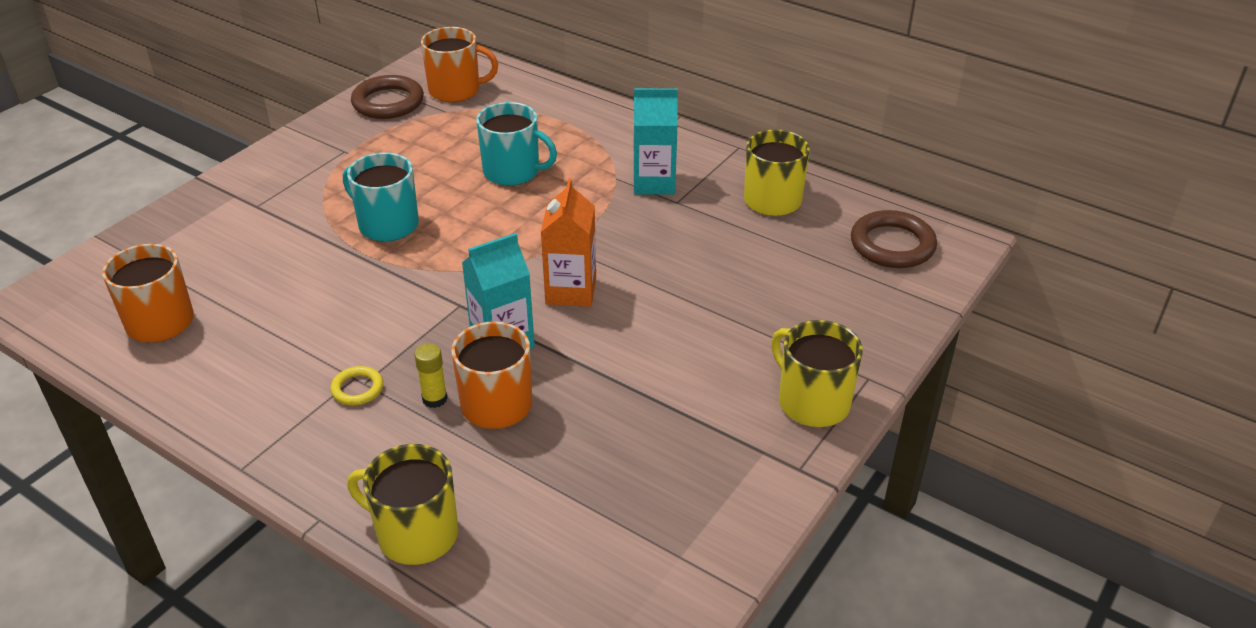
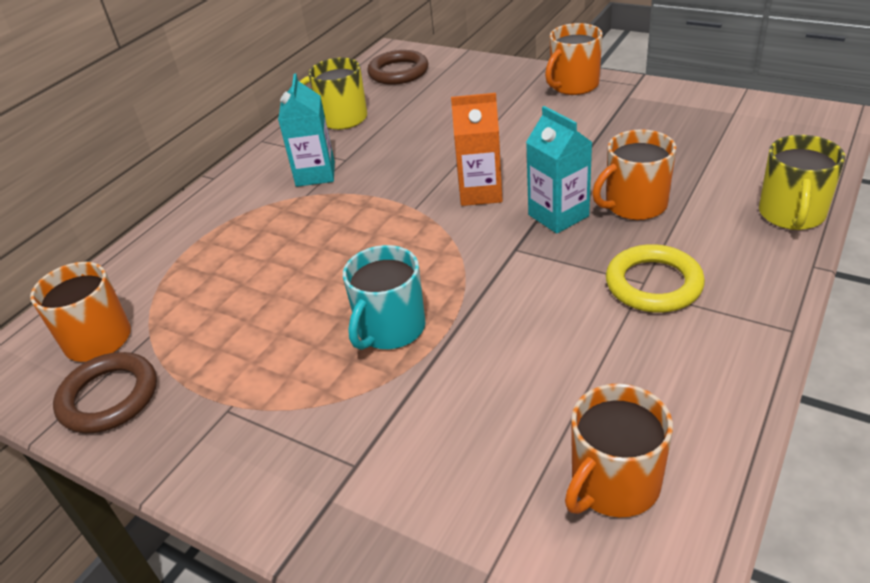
camera: 90 degrees left, 0 degrees up
(357, 389) = (653, 284): yellow ring -> yellow ring, size x1.89
(434, 399) = (644, 236): yellow glue stick -> none
(513, 172) = (290, 258): turquoise mug -> none
(812, 402) = (573, 85): yellow mug -> orange mug

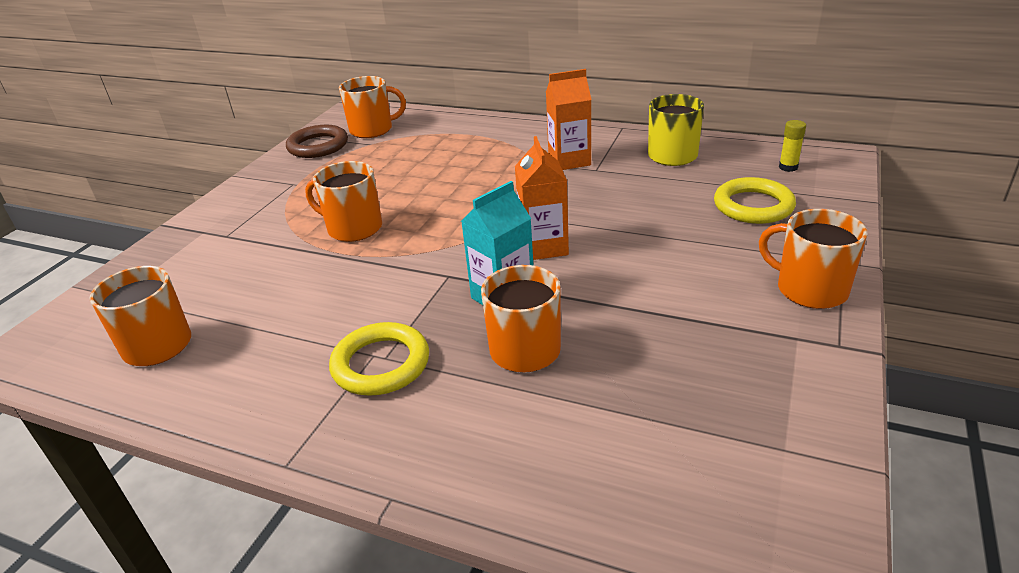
camera: 80 degrees right, 5 degrees down
(315, 174) = (569, 161): turquoise carton -> orange carton
(390, 329) = (353, 228): turquoise mug -> orange mug
(398, 72) = (788, 167): brown ring -> yellow glue stick
(453, 92) = (753, 206): none -> yellow ring
(791, 214) = (502, 490): yellow mug -> none

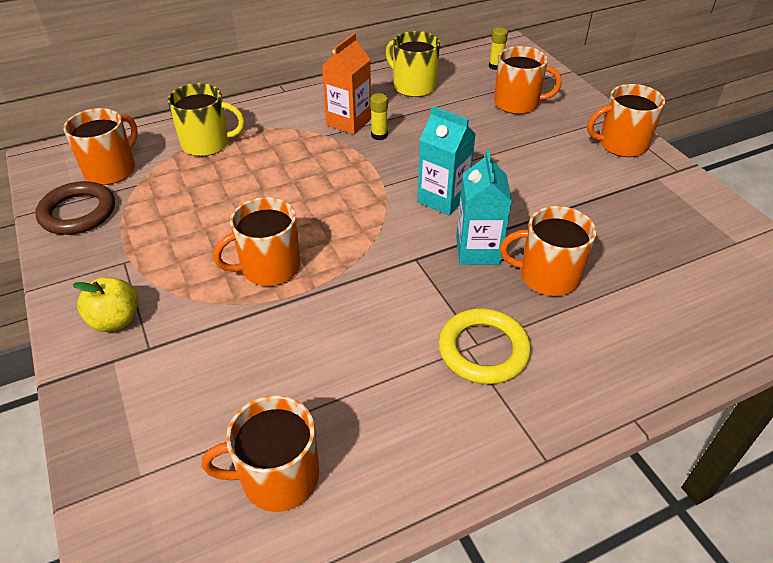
camera: 50 degrees left, 10 degrees up
(238, 212) = (116, 320): none -> yellow apple
(449, 136) = (207, 143): none -> yellow mug
(543, 247) = (443, 199): orange carton -> turquoise carton
(576, 179) = (379, 135): none -> yellow glue stick
(753, 206) = (517, 103): yellow ring -> orange mug

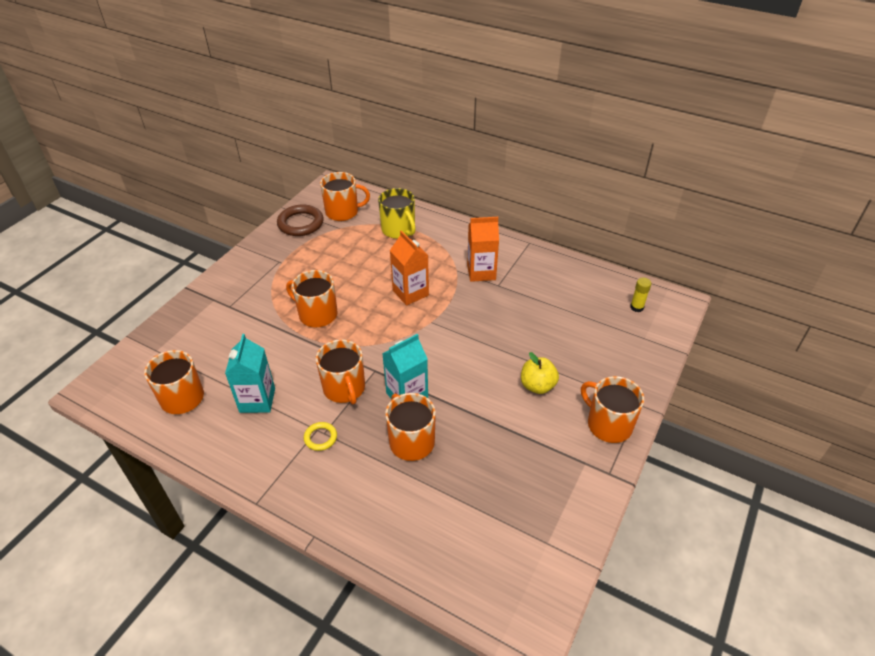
camera: 55 degrees right, 0 degrees up
(116, 320) = (238, 284): yellow apple -> yellow apple (537, 386)
(322, 180) = (410, 293): none -> orange carton
(379, 135) = (481, 293): yellow glue stick -> none
(413, 86) = (557, 279): yellow mug -> none
(443, 199) = (443, 355): turquoise carton -> turquoise carton (257, 400)
(483, 350) = (320, 438): yellow ring -> yellow ring, size x0.53
(517, 103) = (598, 342): orange mug -> orange mug (344, 388)

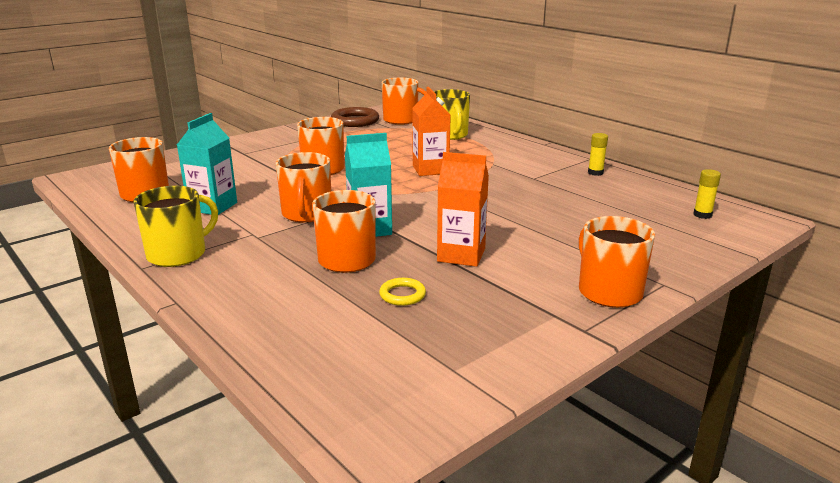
camera: 20 degrees right, 20 degrees down
(273, 476) = (178, 254): none -> yellow mug
(320, 438) = (251, 239): yellow ring -> yellow ring (402, 295)
(481, 272) = (520, 168): orange carton -> orange carton (461, 255)
(537, 386) = (532, 248): yellow apple -> none
(541, 265) = (595, 173): none -> yellow glue stick

